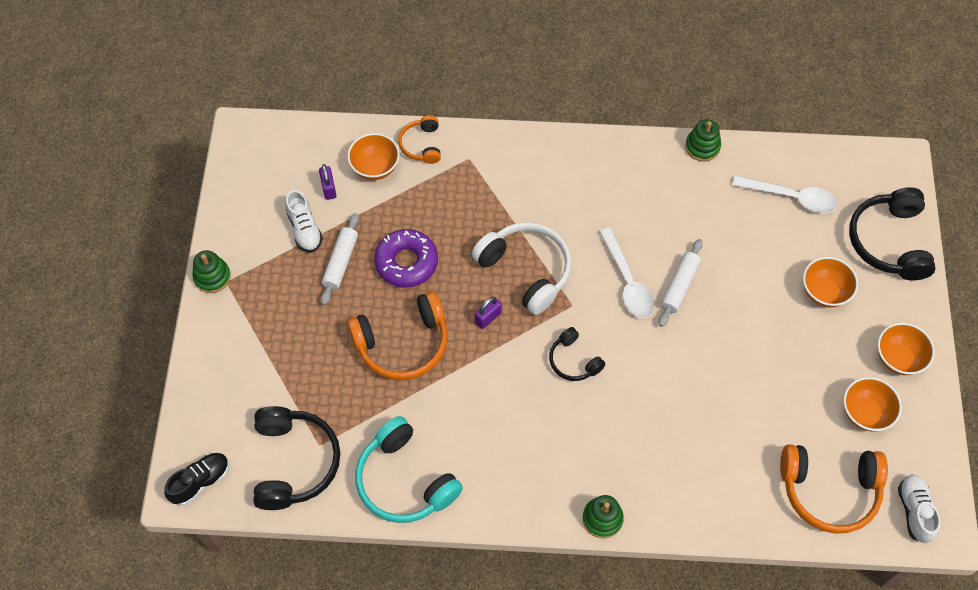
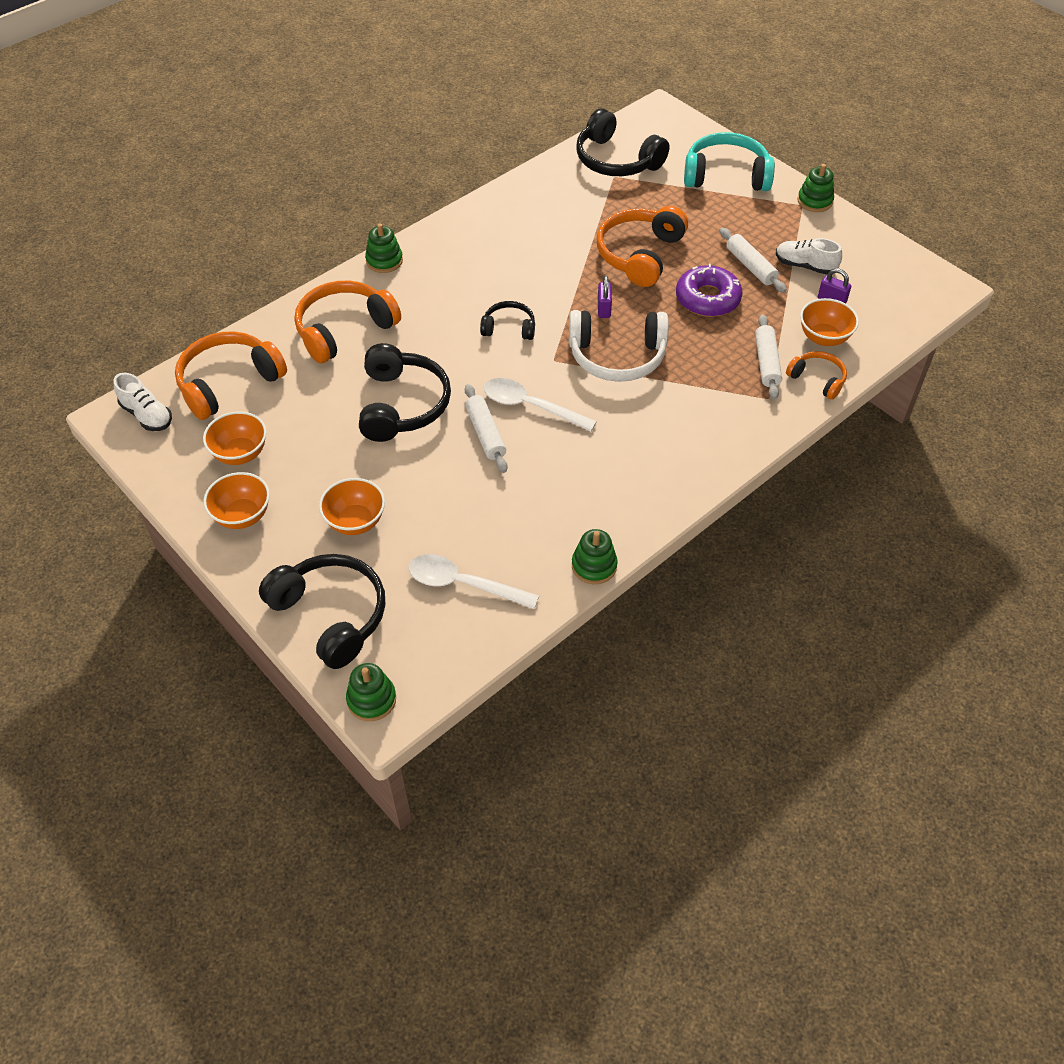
camera: 135 degrees right, 10 degrees down
(201, 481) = (655, 120): black shoe -> none
(405, 480) = (537, 196): turquoise headphones -> turquoise headphones (726, 176)
(436, 182) = (766, 362): none -> white rolling pin
(698, 468) = (344, 330): none -> orange headphones
(715, 358) = (402, 405): none -> black headphones
(791, 197) = (463, 584): white spoon -> white spoon turned 45 degrees clockwise
(902, 175) = (371, 699): none -> green stacking toy

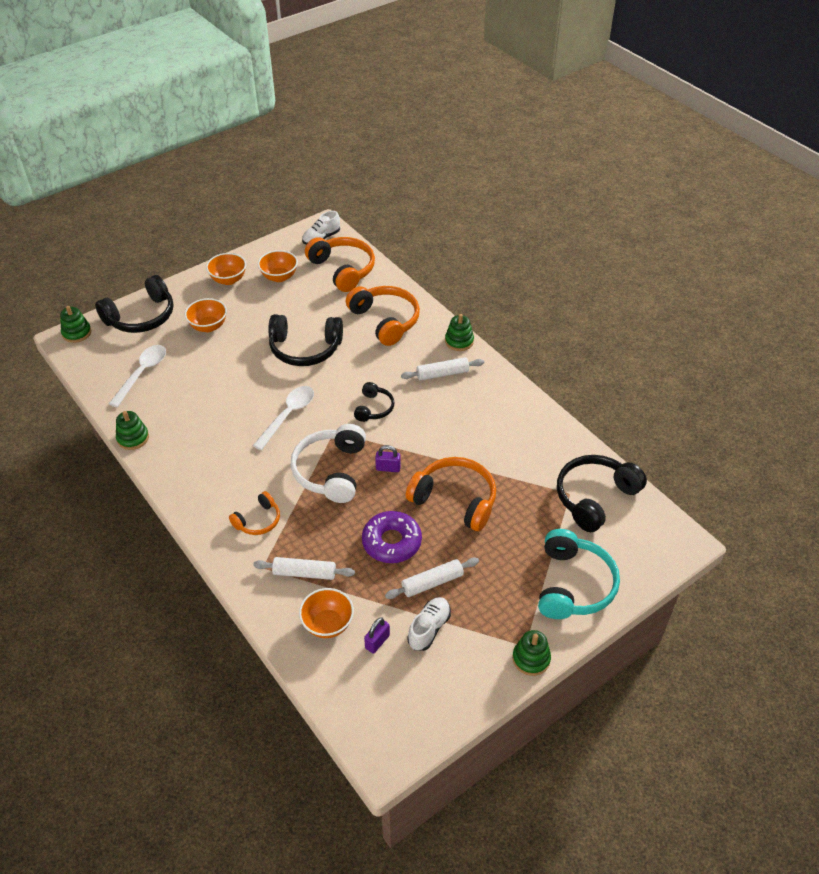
camera: 95 degrees right, 5 degrees down
(485, 434) = (267, 389): white rolling pin -> white rolling pin (442, 374)
(817, 379) = (276, 608): orange headphones -> orange headphones (258, 520)

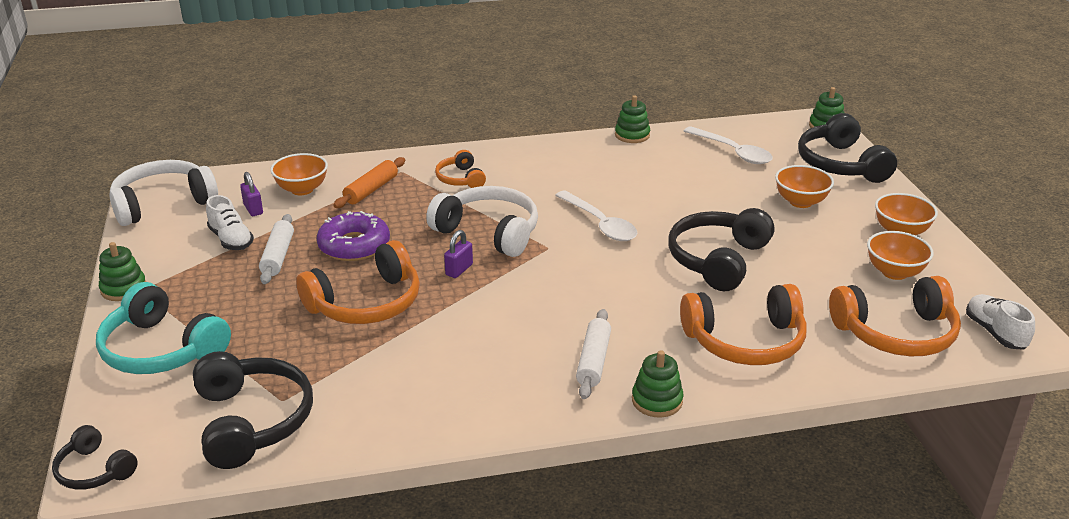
camera: 115 degrees right, 15 degrees down
(304, 573) = (371, 190): white rolling pin -> orange rolling pin
(374, 408) = (567, 285): black headphones -> black headphones (94, 470)
(405, 721) = (163, 203): none -> white headphones

